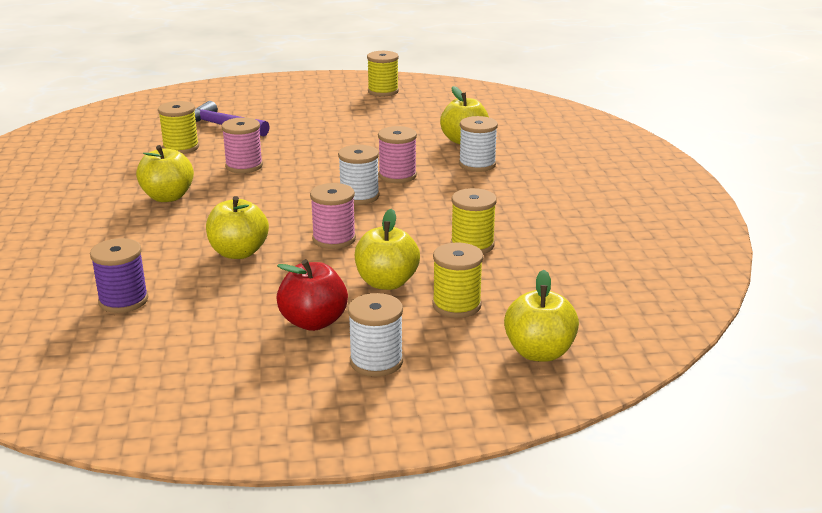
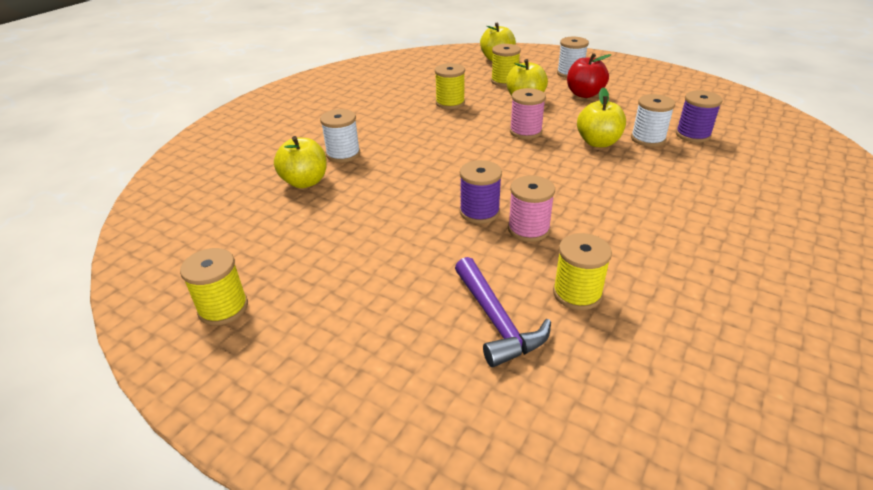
camera: 140 degrees left, 10 degrees up
(168, 197) = (628, 215): yellow apple -> none
(294, 164) = (479, 212): none -> purple spool
(359, 196) = (468, 157): white spool -> white spool (648, 139)
(397, 176) = (415, 166): pink spool -> none

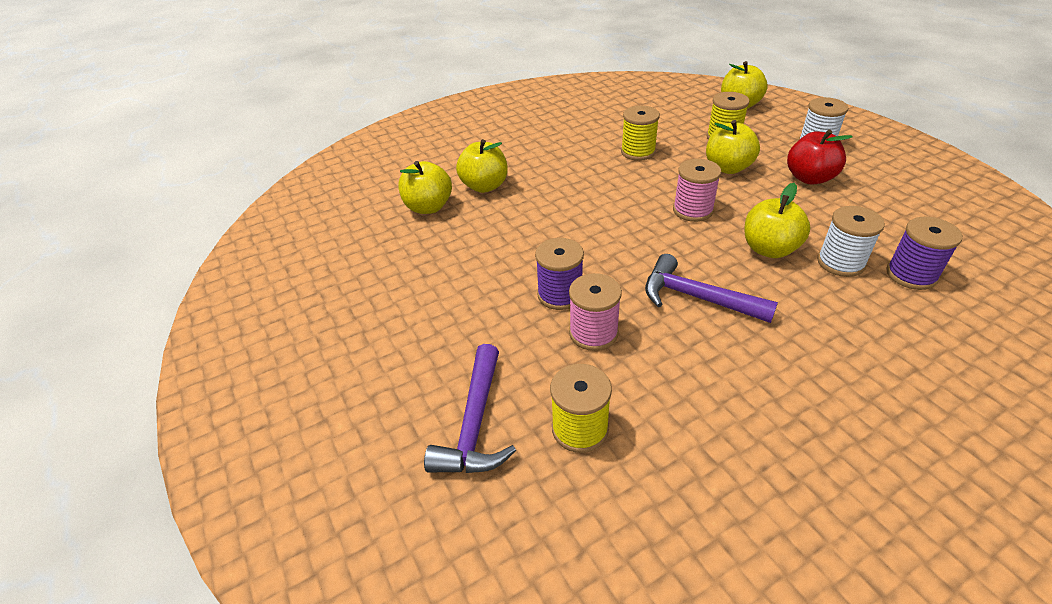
camera: 30 degrees right, 5 degrees up
(223, 308) = (273, 314): yellow spool -> none
(343, 154) = (484, 186): white spool -> yellow apple
(578, 185) = (696, 297): none -> purple hammer

